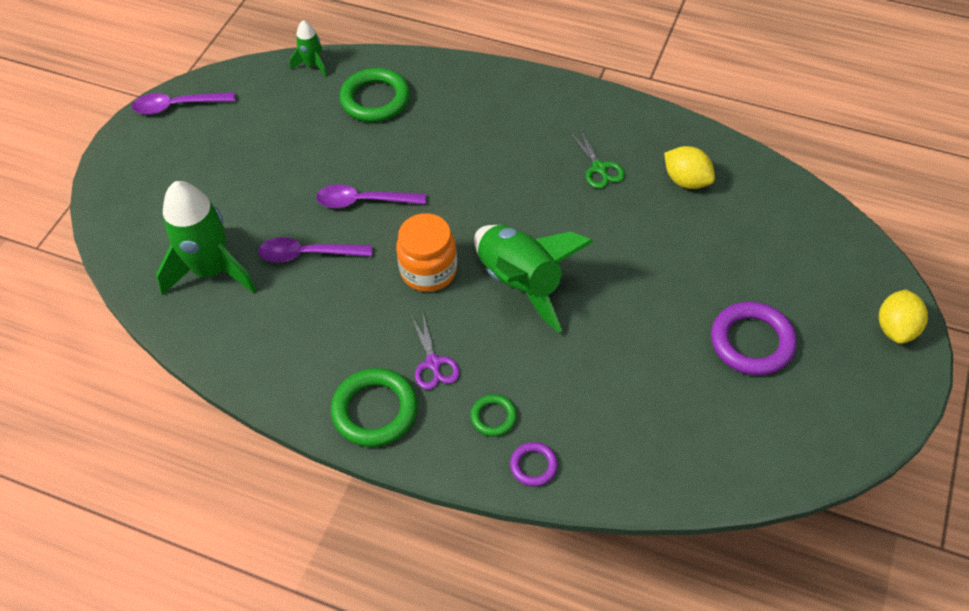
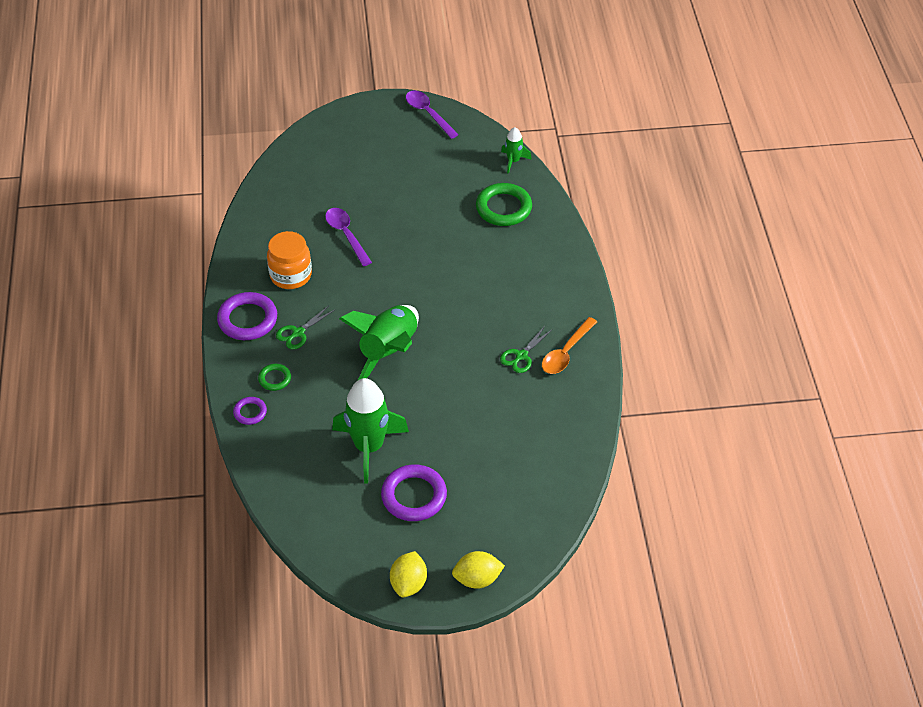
camera: 60 degrees right, 5 degrees down
(212, 270) = (305, 196): green rocket -> green rocket (369, 447)
(363, 201) = (407, 242): purple spoon -> none
(375, 410) = (247, 319): green ring -> purple ring
(428, 271) = (370, 300): orange jar -> orange jar (291, 275)
(433, 363) = (298, 333): purple scissors -> green scissors
(616, 131) = (566, 352): none -> orange spoon
(686, 181) = (542, 411): yellow lemon -> yellow lemon (408, 584)

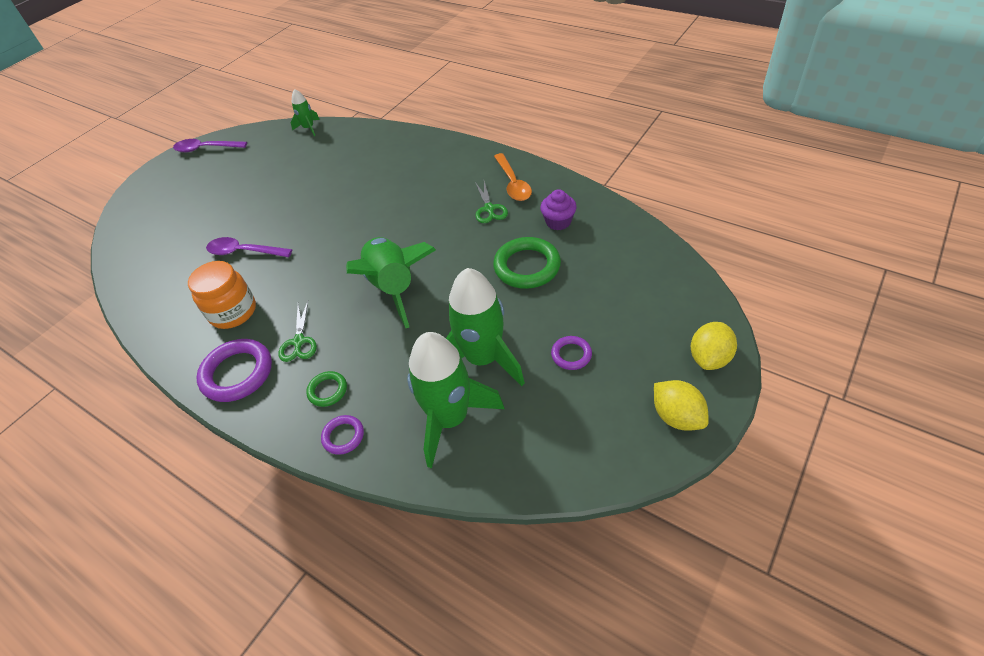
camera: 45 degrees left, 0 degrees up
(307, 460) = (450, 418): none -> green rocket
(414, 496) = (571, 355): purple ring -> purple ring, size x0.53
(503, 208) = (341, 152): green ring -> green ring (527, 266)
(545, 411) = (558, 222): none -> purple cupcake

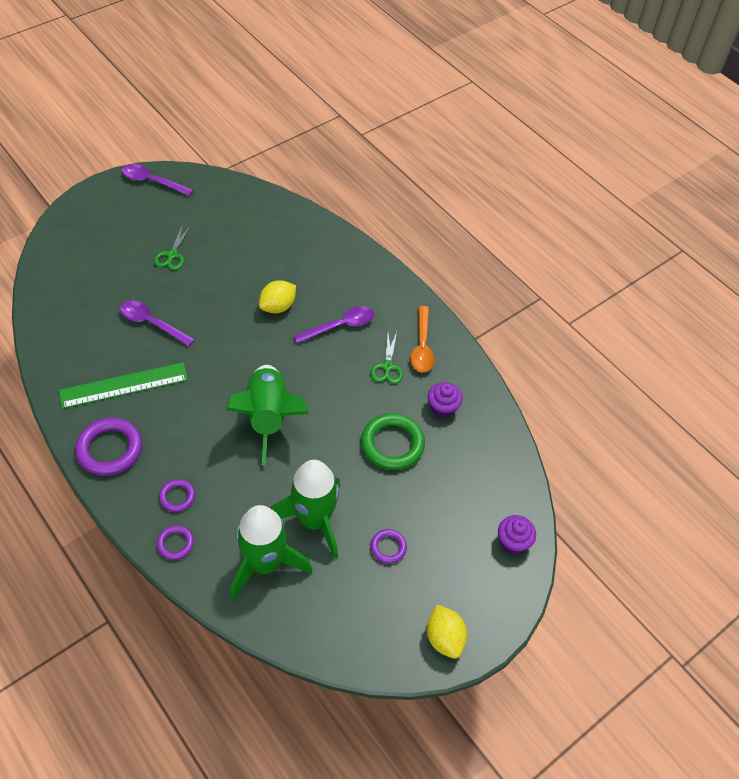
camera: 10 degrees right, 5 degrees up
(233, 312) = (124, 385): orange jar -> green ruler
(299, 342) = (169, 439): green scissors -> green scissors (172, 255)
(308, 128) = (257, 195): green rocket -> none
(327, 390) = (177, 497): green ring -> purple ring
(429, 194) = (340, 326): none -> purple spoon
(690, 304) = (513, 542): none -> purple cupcake
(709, 358) = (500, 598): yellow lemon -> yellow lemon (278, 306)

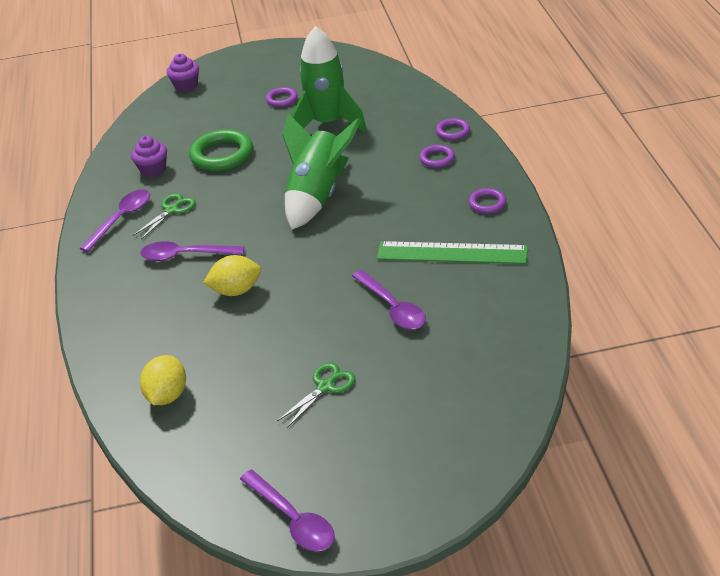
camera: 145 degrees left, 15 degrees down
(110, 449) = (487, 203): purple ring -> purple ring, size x0.53
(265, 564) = (385, 108): green rocket -> none
(422, 346) = (121, 219): orange spoon -> purple spoon
(444, 638) = (282, 54): yellow lemon -> yellow lemon (167, 395)

